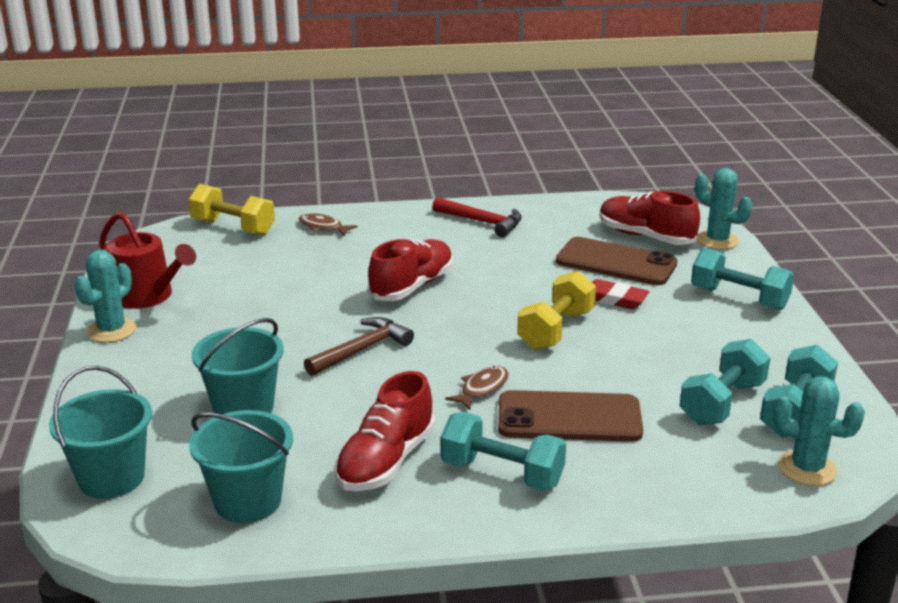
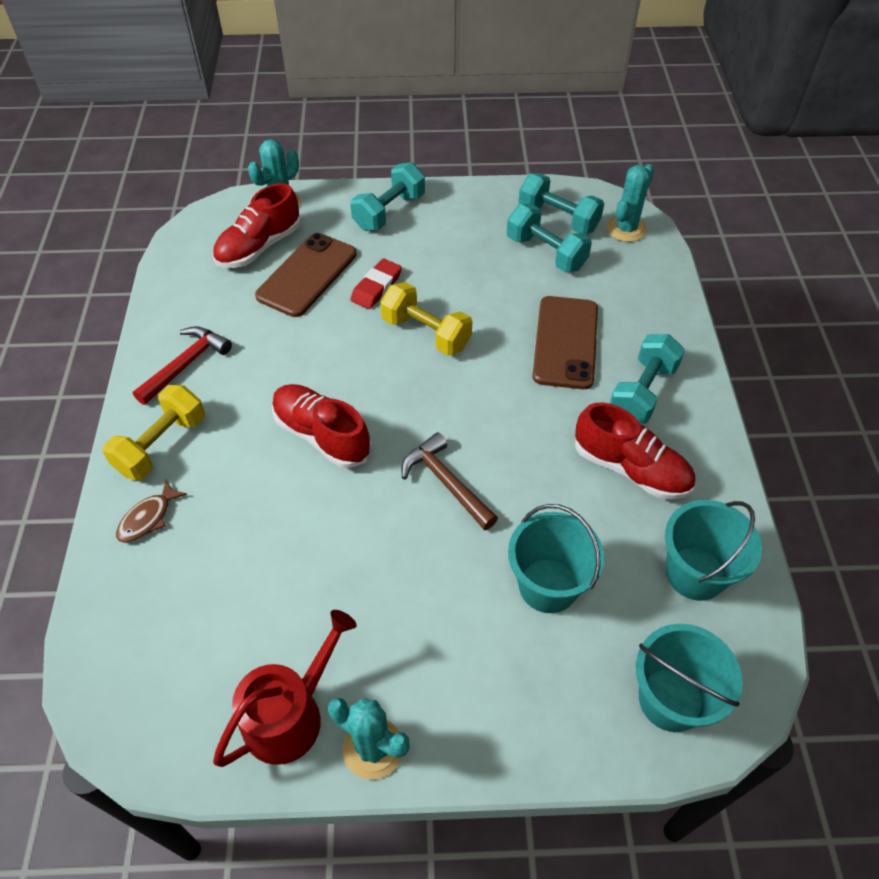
camera: 85 degrees left, 25 degrees up
(233, 227) = (114, 624): yellow dumbbell -> yellow dumbbell (161, 445)
(482, 389) = (520, 394): brown fish -> none

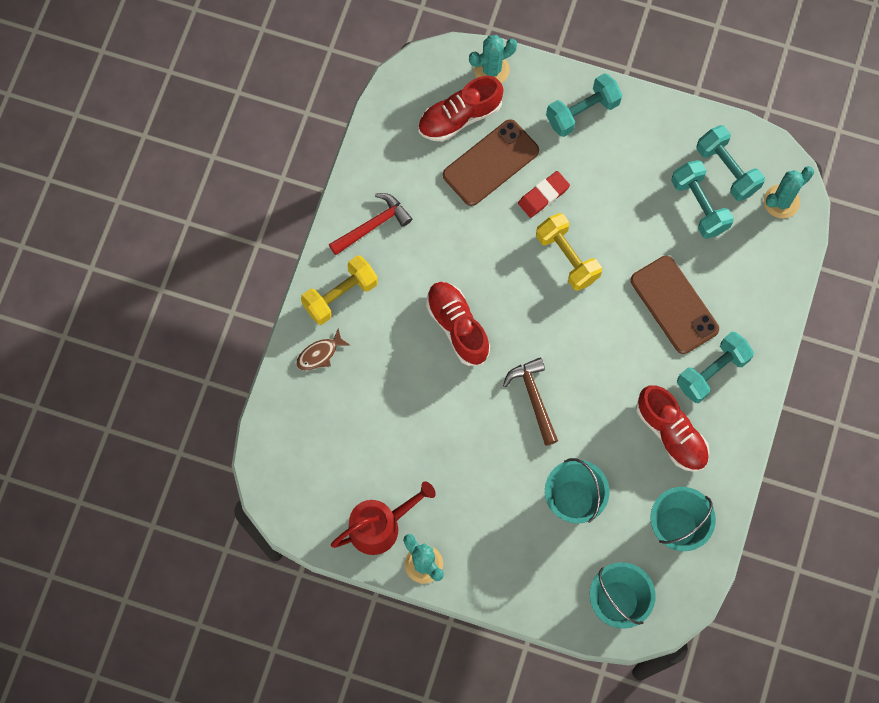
camera: 20 degrees right, 20 degrees up
(566, 342) = (674, 305): brown phone -> brown phone turned 60 degrees counterclockwise

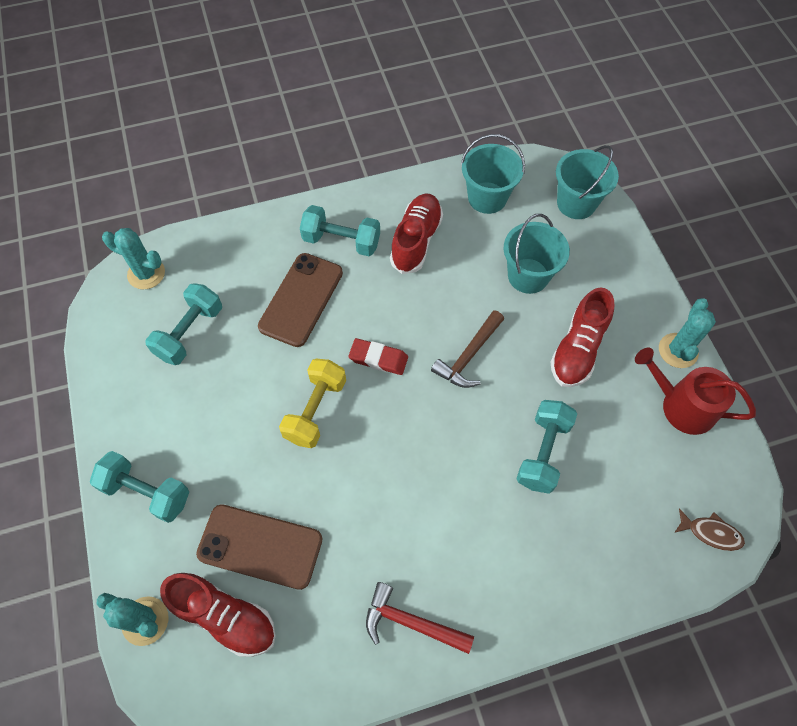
camera: 125 degrees left, 10 degrees down
(320, 354) = (583, 576): brown fish -> brown fish (711, 533)
(340, 295) = (509, 600): yellow dumbbell -> none
(457, 327) = (454, 462): red shoe -> red shoe (578, 349)
(543, 195) = (265, 471): red eraser -> red eraser (378, 358)
(727, 169) = (138, 330): turquoise dumbbell -> turquoise dumbbell (543, 452)

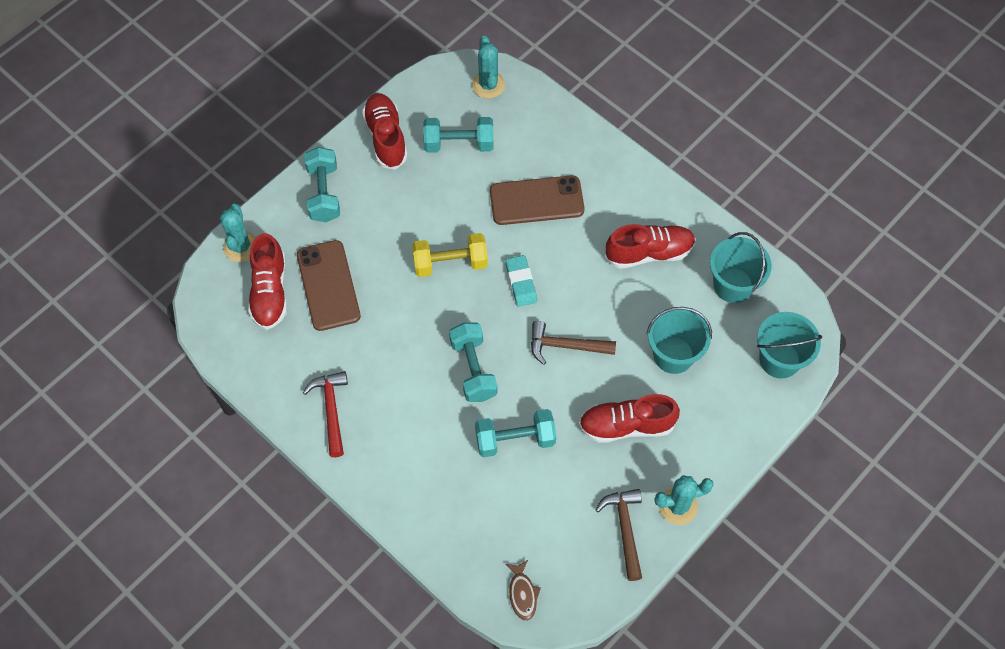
camera: 60 degrees right, 0 degrees up
(129, 395) = (386, 137): none -> red shoe
(341, 241) = (610, 199): turquoise dumbbell -> turquoise dumbbell (473, 369)
(378, 358) = (521, 282): red eraser -> turquoise eraser
(682, 406) = (625, 530): red watering can -> brown hammer

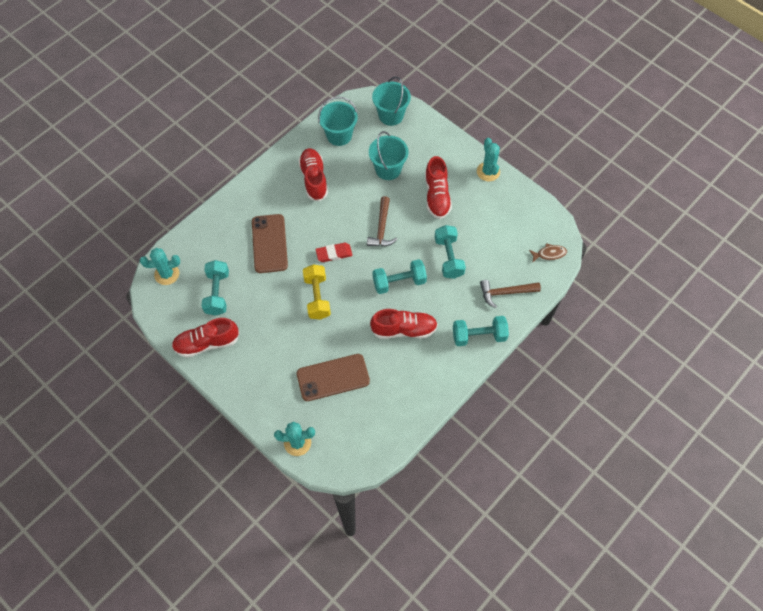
camera: 90 degrees left, 0 degrees up
(270, 292) = (337, 418): red shoe -> red shoe (404, 329)
(324, 193) = (253, 385): turquoise dumbbell -> turquoise dumbbell (479, 336)
(331, 410) = (431, 370): red hammer -> none
(521, 282) = (334, 253): turquoise eraser -> red eraser
(625, 530) = (504, 199): brown hammer -> brown hammer (506, 293)

